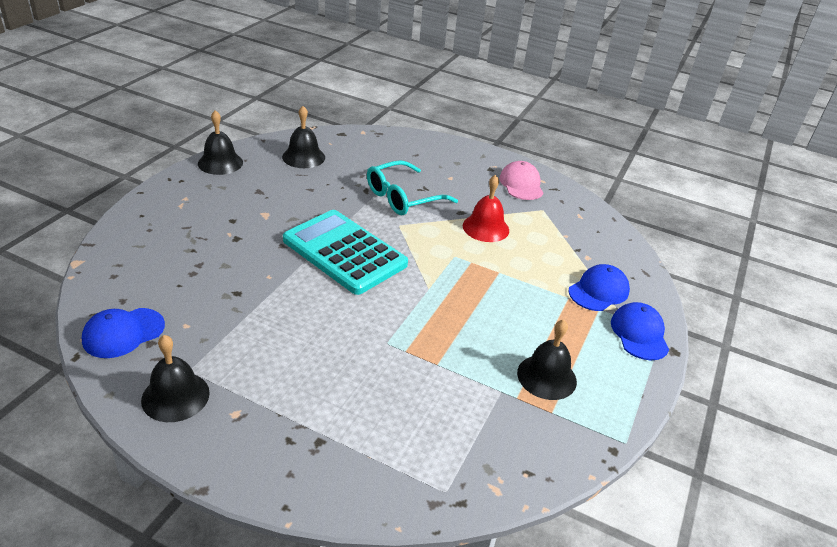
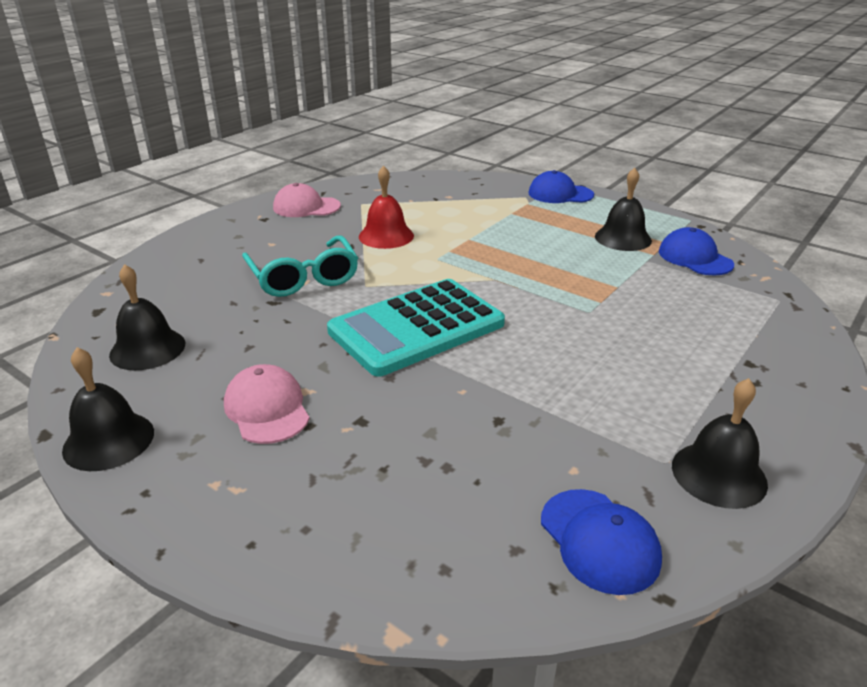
camera: 75 degrees left, 5 degrees down
(247, 204) = (267, 409): none -> pink cap
(598, 291) = (501, 200): blue cap -> blue cap (695, 258)

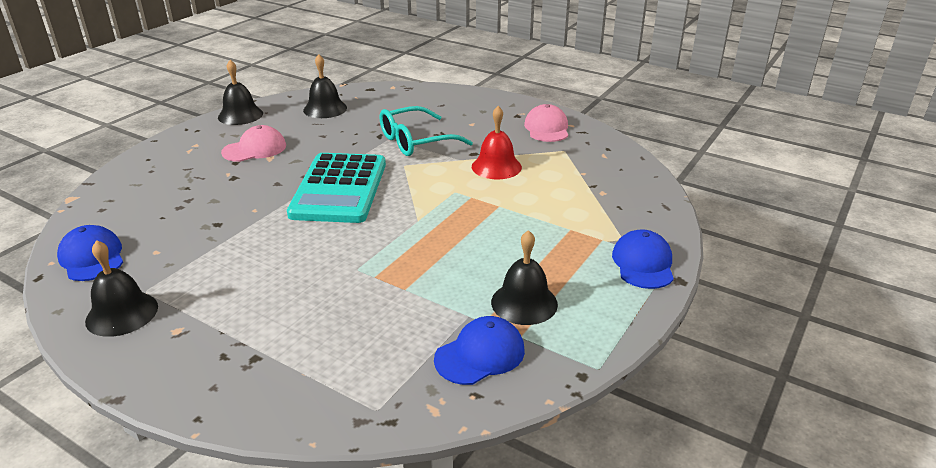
camera: 85 degrees right, 0 degrees up
(416, 327) = (339, 189): turquoise calculator -> turquoise calculator turned 135 degrees counterclockwise
(599, 540) = (92, 258): blue cap -> blue cap turned 90 degrees clockwise

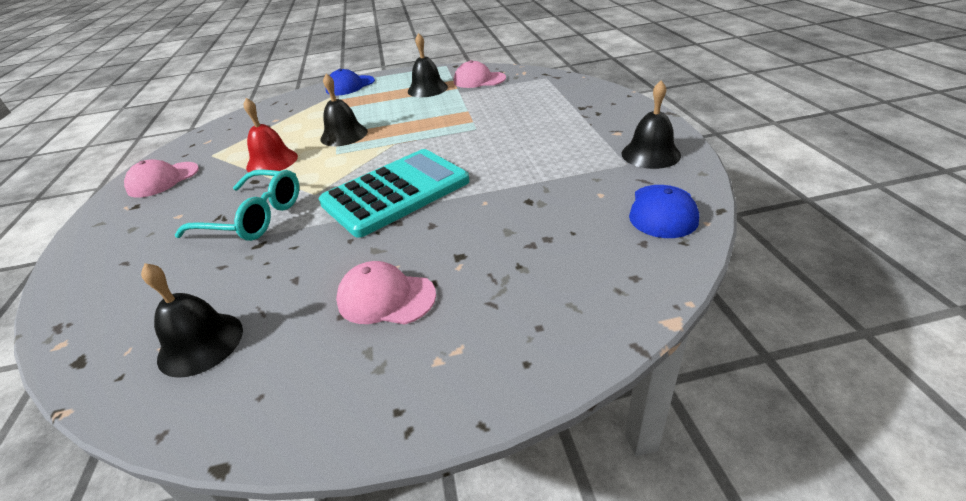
camera: 130 degrees left, 5 degrees up
(240, 115) = (296, 416): black bell -> black bell (344, 135)
(480, 354) = (479, 80): blue cap -> pink cap

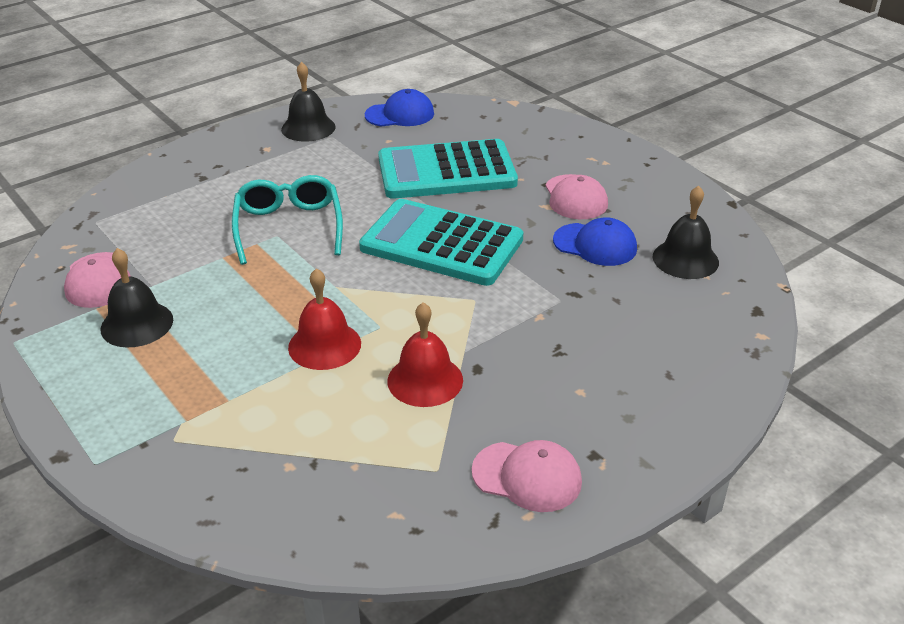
camera: 120 degrees left, 0 degrees up
(254, 217) = (541, 322): turquoise glasses -> turquoise glasses (289, 227)
(344, 135) = (324, 345): black bell -> red bell
(350, 86) = (114, 437): blue cap -> blue cap (595, 245)
(511, 218) = (446, 171): none -> turquoise calculator

